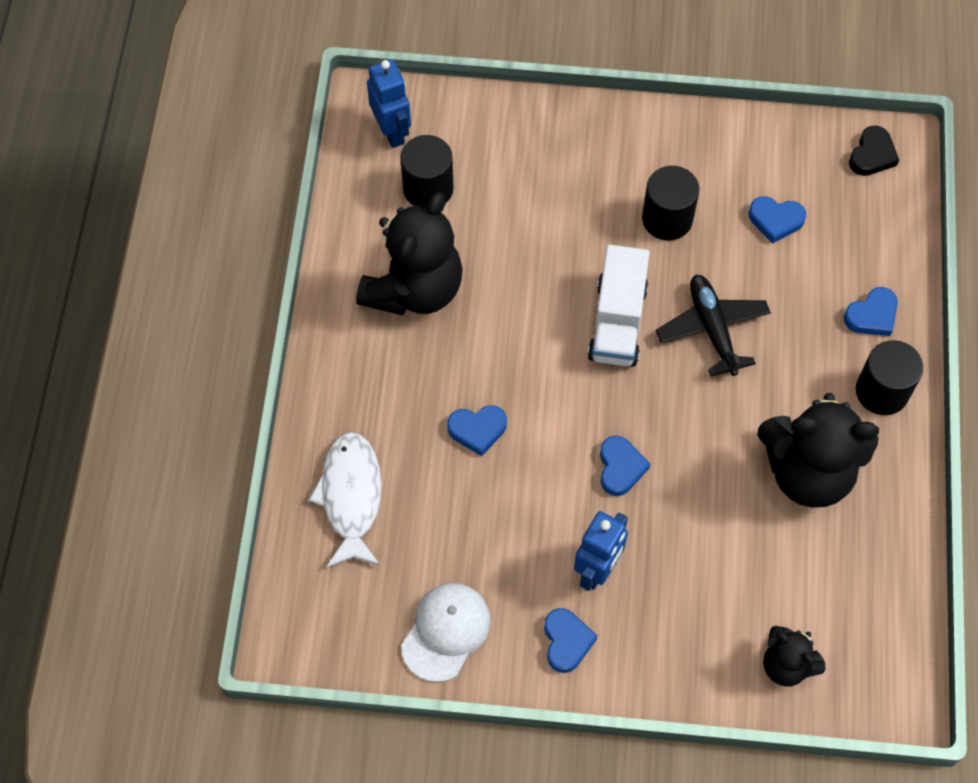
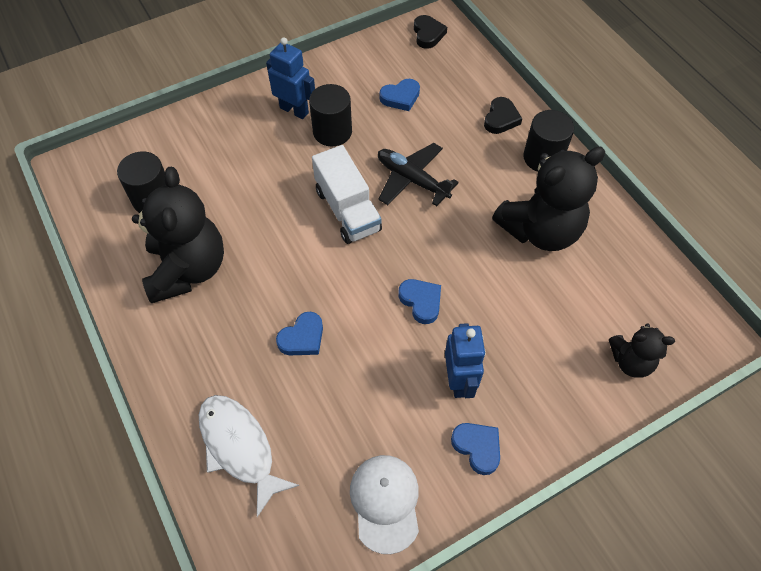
camera: 35 degrees left, 5 degrees down
(392, 131) = (101, 177): blue robot -> blue robot (294, 110)
(872, 315) = (501, 119): blue heart -> black heart

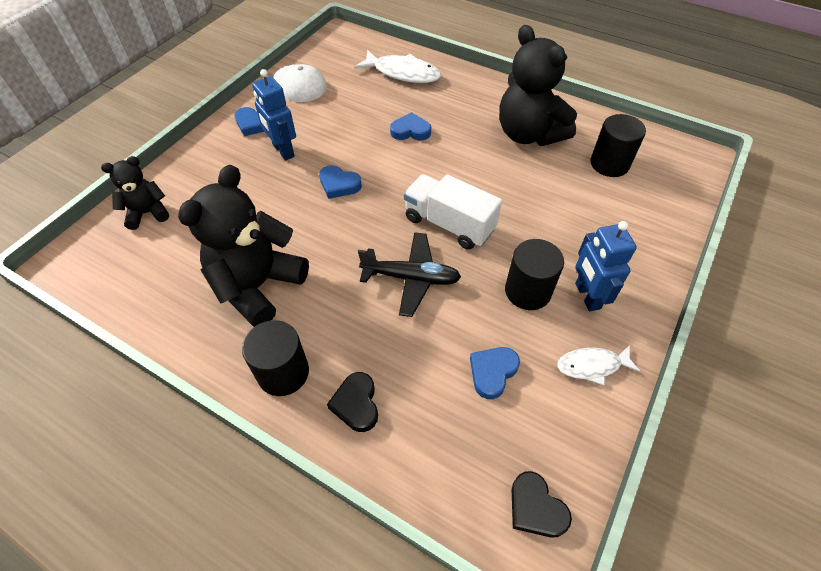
camera: 150 degrees right, 5 degrees down
(294, 110) = (587, 296): blue robot -> blue robot turned 75 degrees clockwise
(302, 338) = (410, 131): blue heart -> blue heart turned 75 degrees clockwise
(334, 74) = (592, 366): none -> white fish

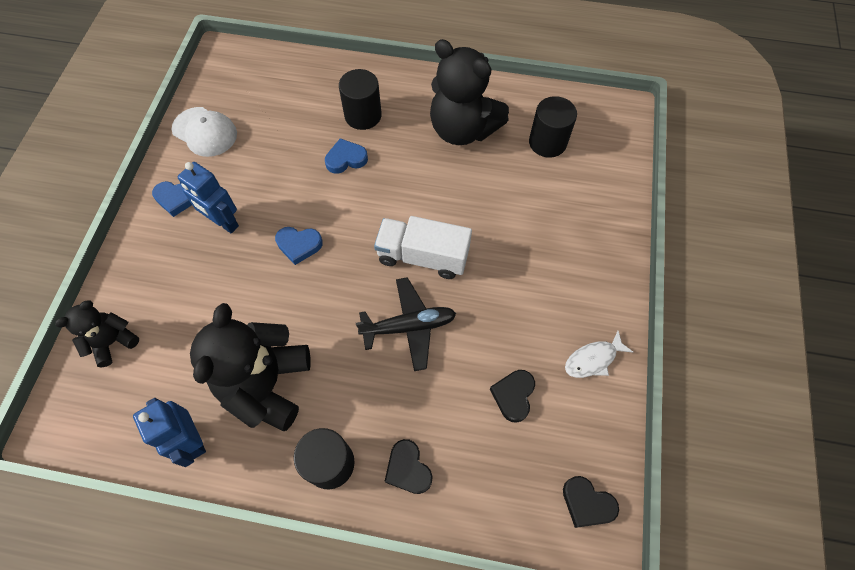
camera: 20 degrees left, 10 degrees up
(402, 73) = (310, 88): white fish -> none
(492, 372) = (513, 395): blue heart -> black heart
(527, 291) = (517, 304): black cylinder -> black cylinder (363, 115)
(587, 296) = (569, 292): blue robot -> blue robot (192, 440)

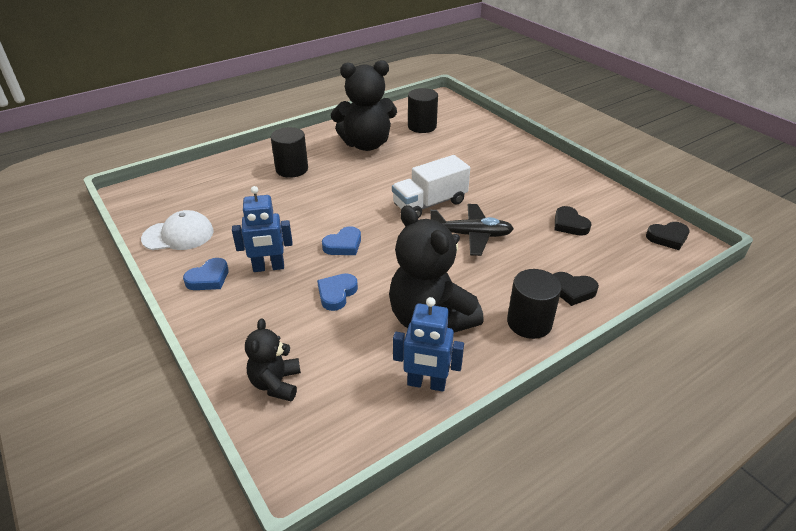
camera: 45 degrees left, 25 degrees down
(346, 159) = (311, 192): blue heart -> blue heart (336, 294)
(409, 326) = (471, 235): black plane -> black plane turned 60 degrees clockwise
(593, 359) = (579, 187): white fish -> none

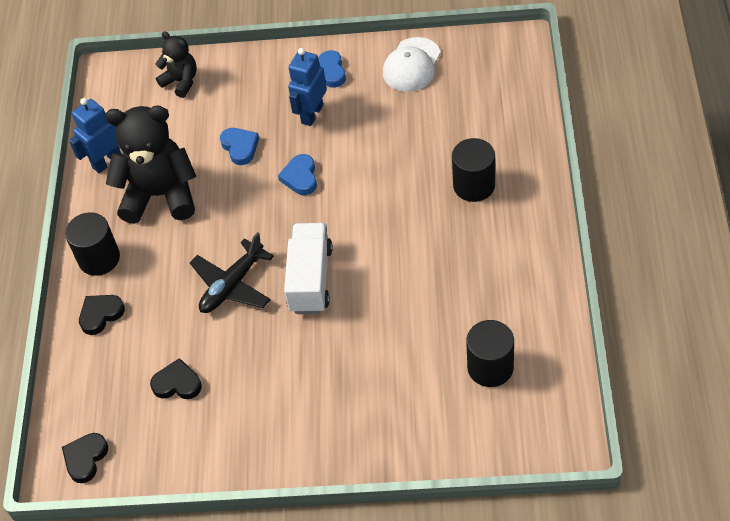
camera: 130 degrees right, 15 degrees up
(366, 144) = (483, 280): black teddy bear -> none

